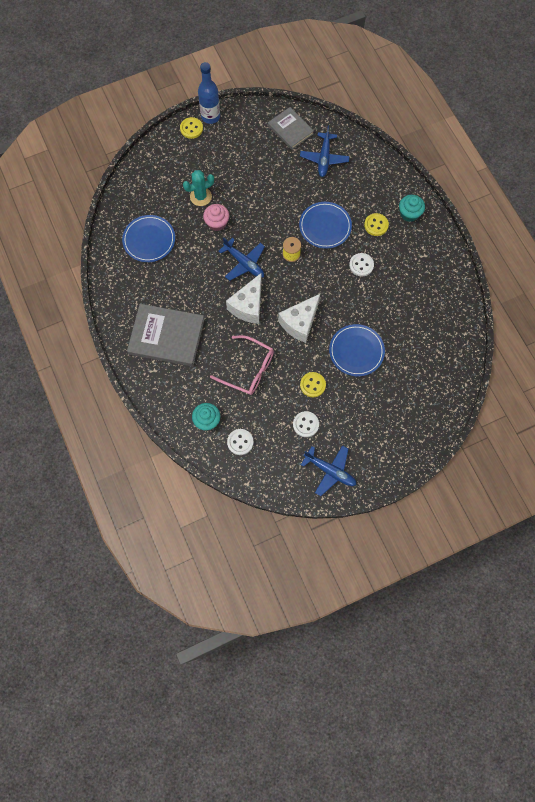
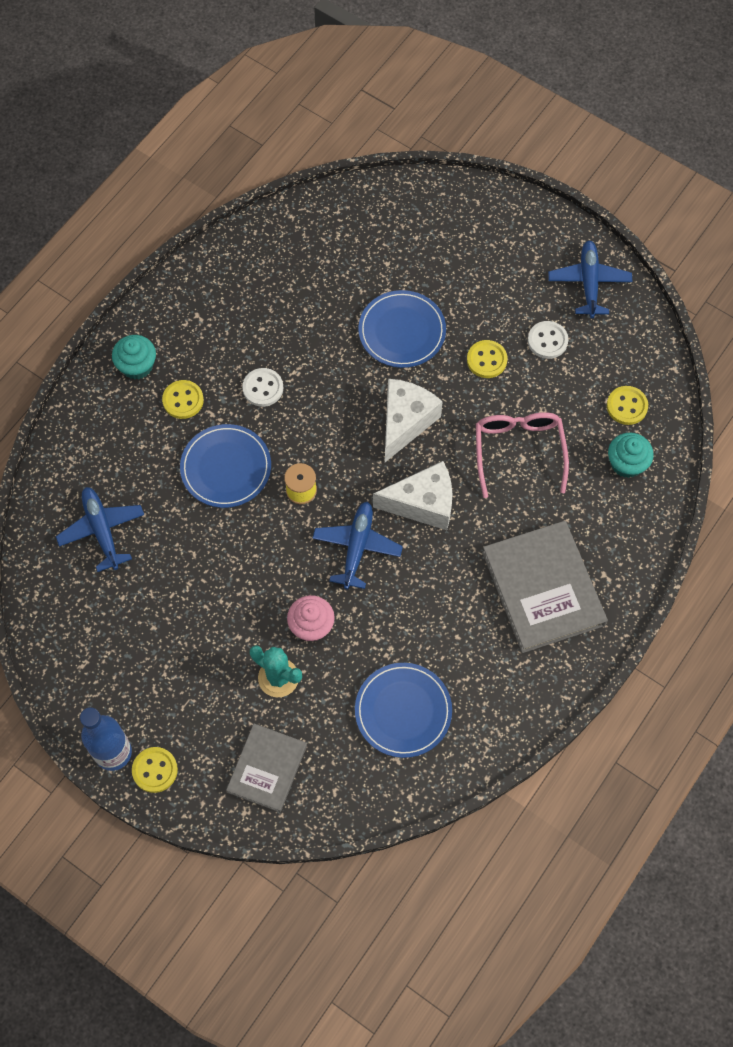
camera: 120 degrees left, 5 degrees down
(240, 442) = (627, 406): white button -> yellow button
(290, 130) = (72, 609): grey book -> grey book (267, 768)
(300, 323) = (405, 422): white cheese -> white cheese turned 75 degrees counterclockwise
(324, 158) = (102, 530): blue plane -> blue plane turned 90 degrees counterclockwise

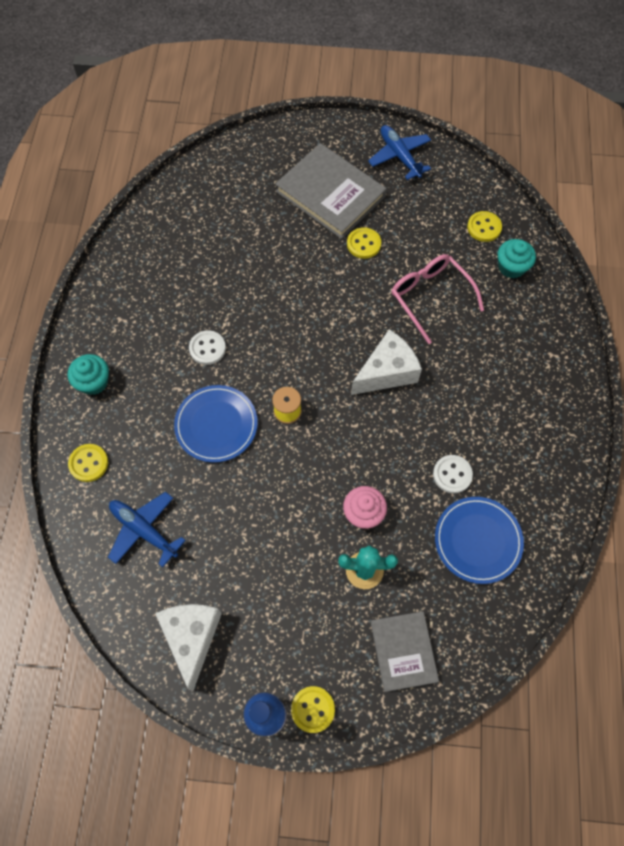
camera: 30 degrees left, 0 degrees up
(183, 400) = (148, 390): yellow button -> yellow button (88, 463)
(357, 547) = (359, 431): blue plane -> none
(402, 331) = (287, 254): blue plate -> none
(405, 422) = (333, 318): white cheese -> white cheese (192, 637)
(543, 588) = (516, 388): grey book -> grey book (330, 194)
(547, 341) = (398, 209): white button -> white button (452, 474)

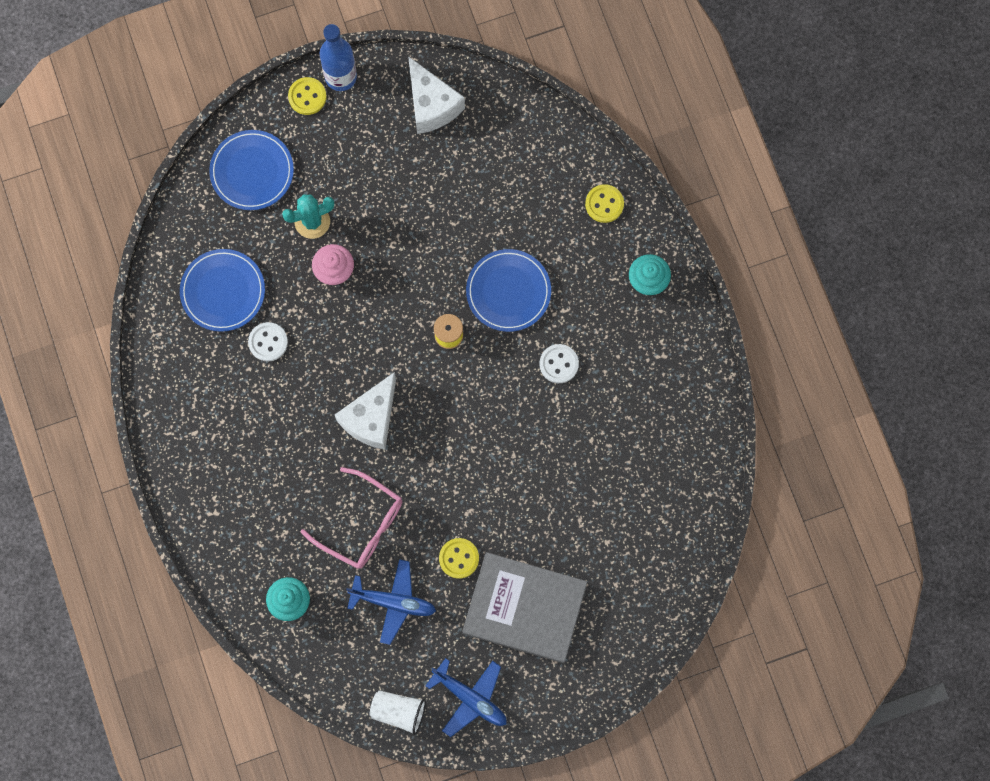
camera: 155 degrees right, 10 degrees up
(144, 530) = (520, 170): blue plane -> blue plane (393, 602)
(403, 651) = (252, 171): grey book -> blue plate
(456, 167) = (398, 711): none -> white cup
(484, 227) = (337, 640): yellow button -> none

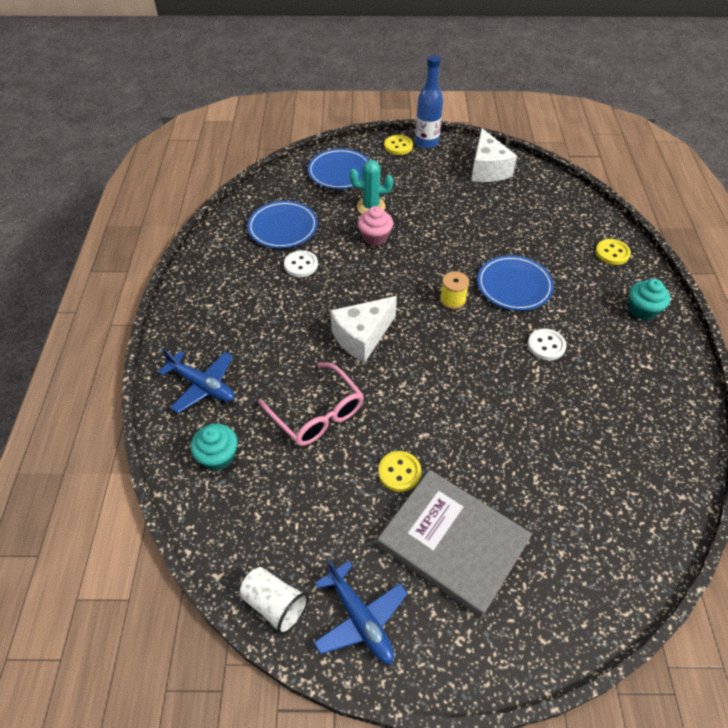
camera: 20 degrees right, 25 degrees down
(393, 602) = (318, 491): blue plane -> blue plane (203, 386)

